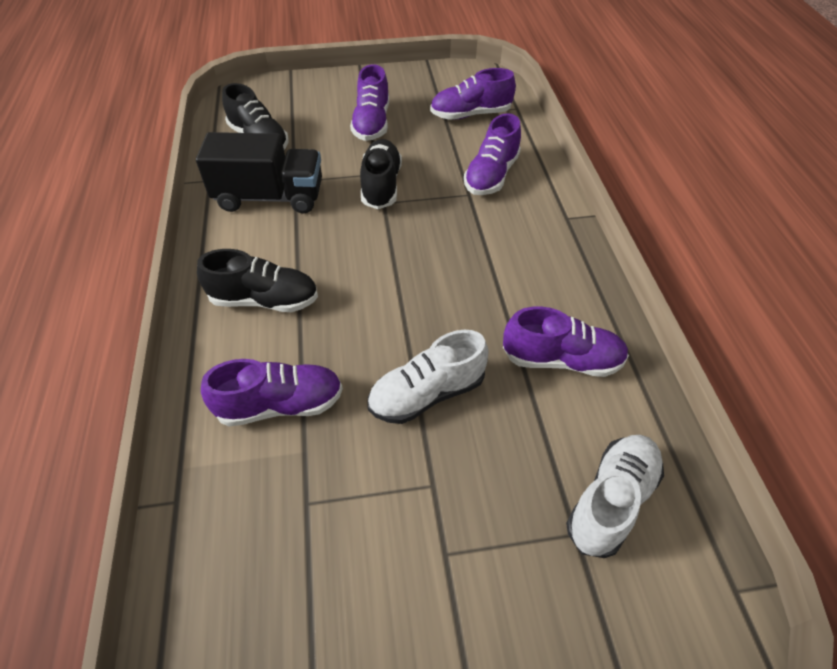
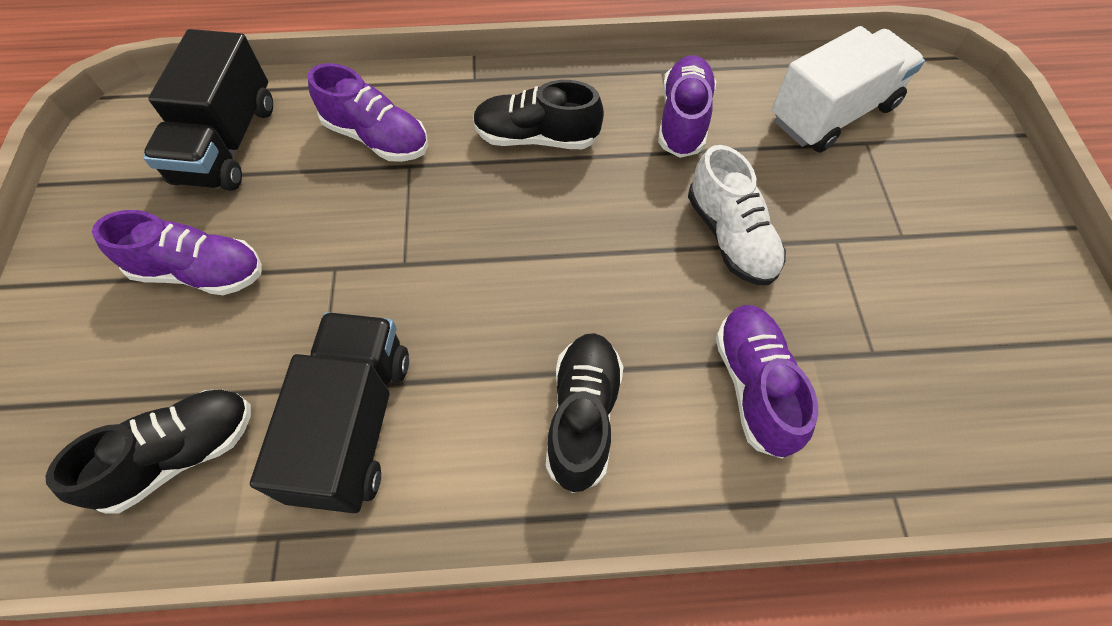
camera: 85 degrees left, 10 degrees up
(381, 185) = (365, 265): black shoe -> black shoe (536, 137)
(470, 114) = (227, 143): purple shoe -> black truck
(611, 501) = (832, 113): white shoe -> white truck

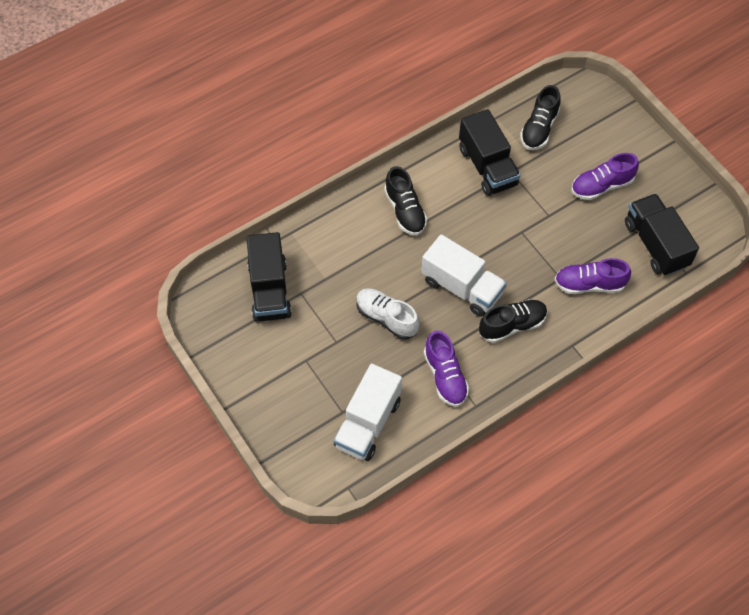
camera: 150 degrees right, 0 degrees up
(573, 224) = (462, 287): none -> white truck
(754, 386) = (344, 255): purple shoe -> none
(938, 390) = (269, 290): none -> black truck

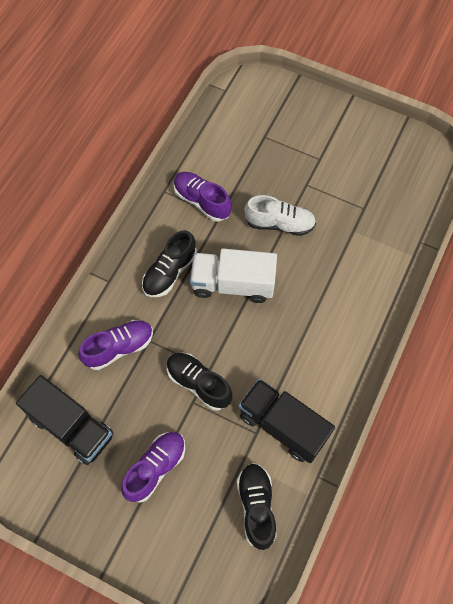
camera: 150 degrees right, 5 degrees up
(269, 290) = (390, 197): black truck -> none
(368, 423) = (240, 138): white truck -> none
(405, 211) = (330, 331): black shoe -> black shoe (199, 383)

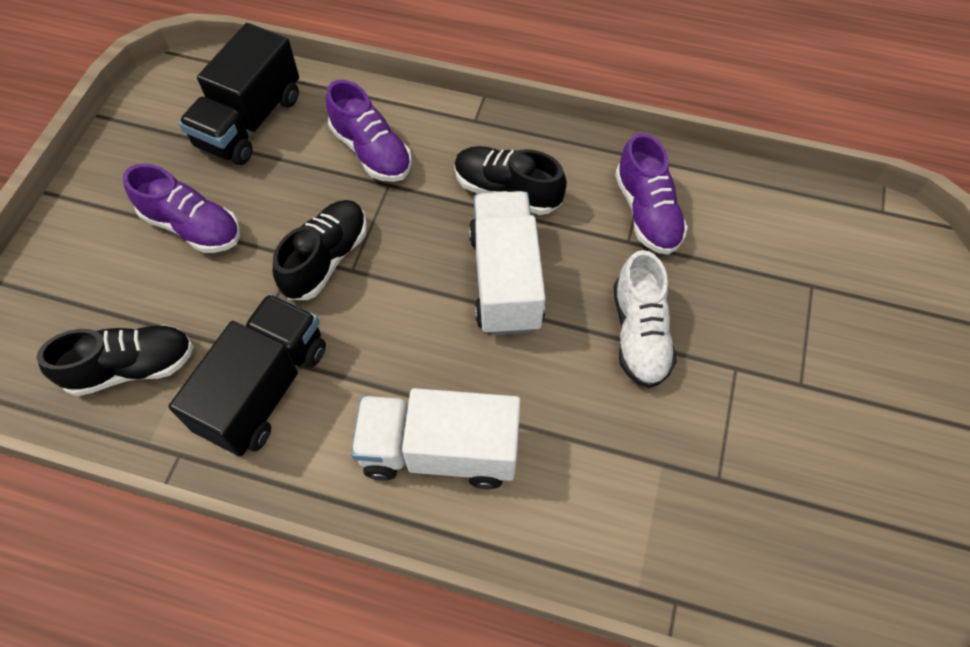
camera: 80 degrees right, 5 degrees down
(202, 201) = (647, 212): purple shoe -> purple shoe turned 135 degrees clockwise
(333, 334) = (439, 451): none -> white truck

